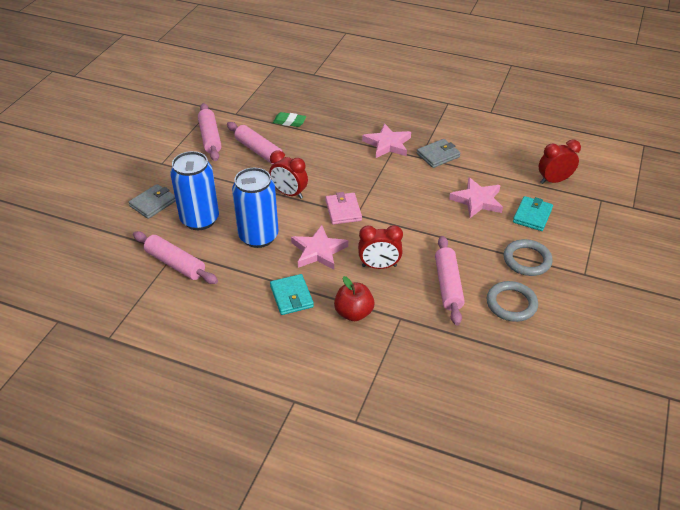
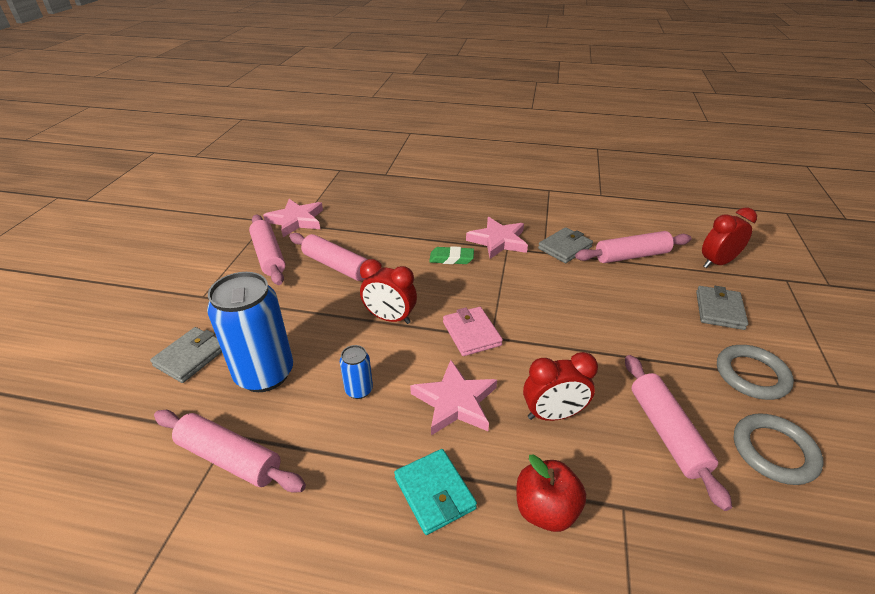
camera: 10 degrees left, 5 degrees down
(258, 236) = (359, 390): blue can -> blue can, size x0.46
(289, 122) = (369, 227): green eraser -> green eraser (451, 258)
(477, 200) = (640, 298): pink star -> pink star (296, 220)
(488, 167) = (631, 256): none -> pink rolling pin
(532, 215) = (719, 310): turquoise wallet -> grey wallet

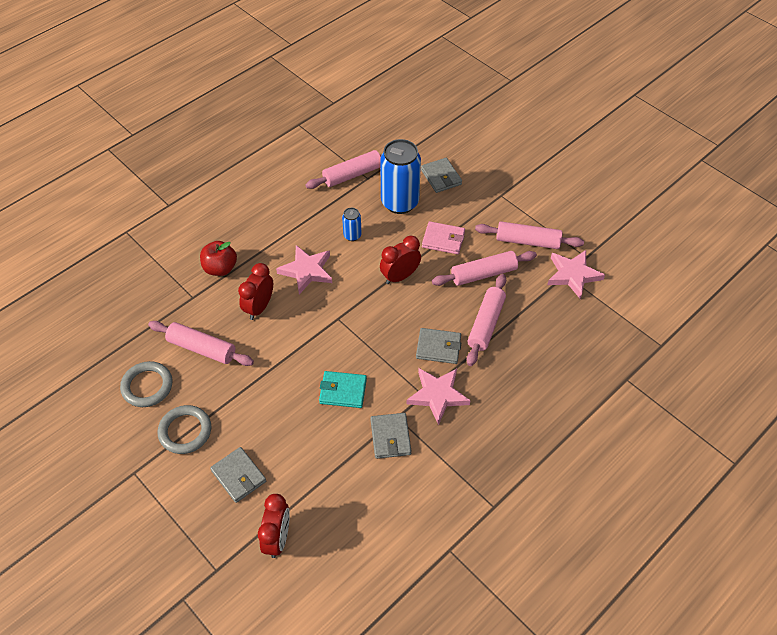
camera: 125 degrees right, 15 degrees up
(434, 493) = (266, 235): turquoise wallet -> turquoise wallet (343, 391)
(451, 258) = (438, 347): green eraser -> grey wallet
(471, 333) = (349, 310): pink wallet -> pink wallet (443, 240)
(631, 256) = (340, 478): pink rolling pin -> pink rolling pin (486, 324)

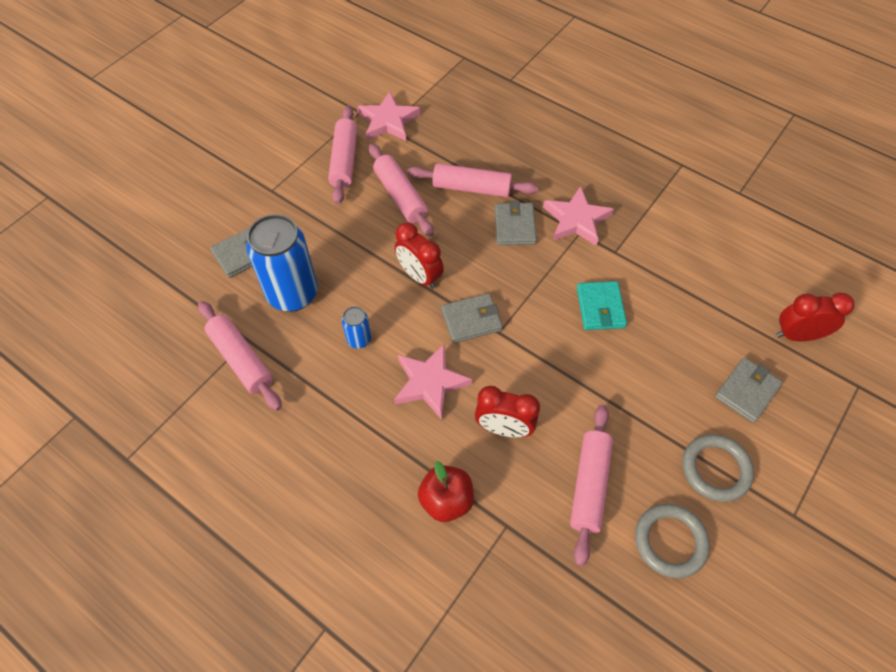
camera: 100 degrees left, 5 degrees up
(390, 437) = (641, 254): grey wallet -> grey wallet (471, 320)
(443, 240) = (353, 239): pink wallet -> none

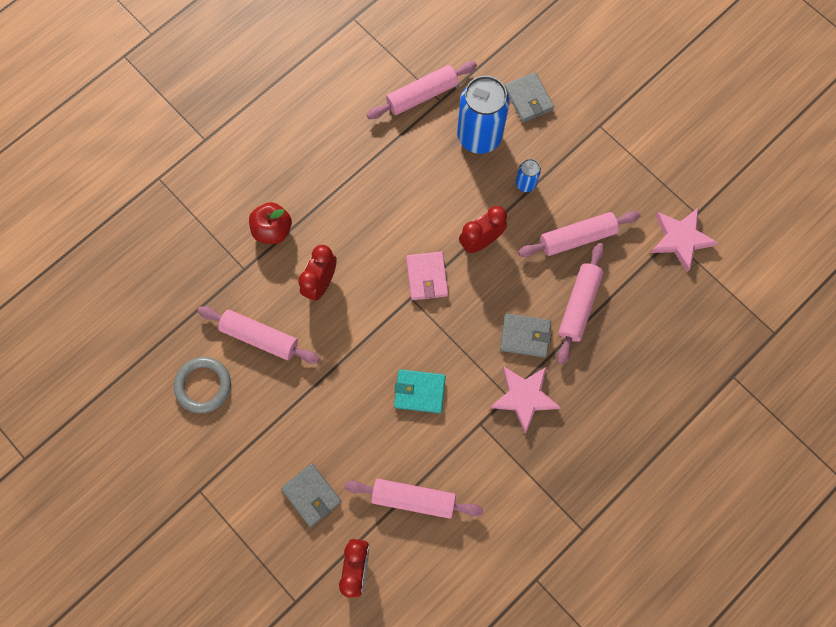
camera: 100 degrees right, 15 degrees up
(344, 161) = (629, 192): pink rolling pin -> pink rolling pin (413, 499)
(359, 339) = (424, 184): blue can -> blue can (525, 183)
(430, 383) = (373, 233): pink star -> none
(471, 320) = (427, 277): grey wallet -> pink wallet
(715, 469) = (250, 441): grey ring -> none

